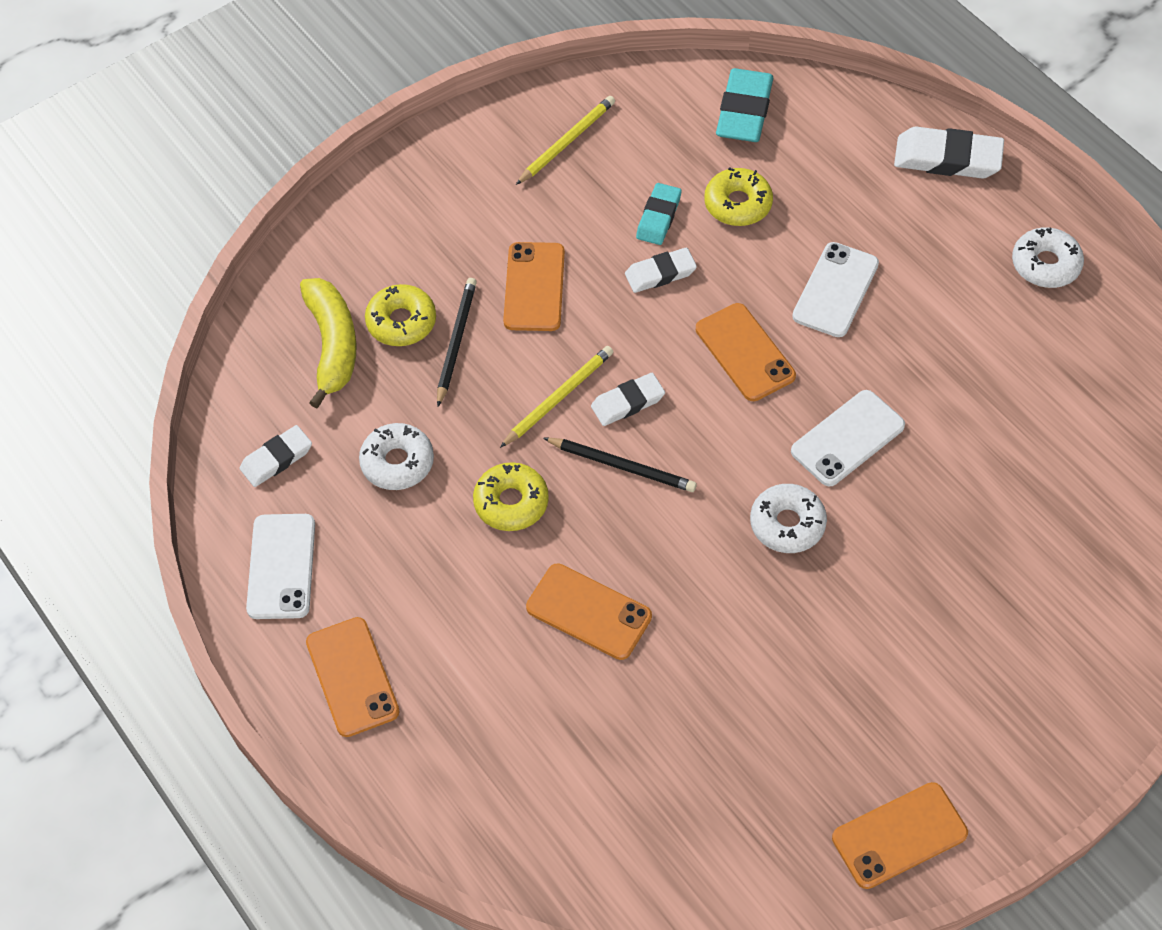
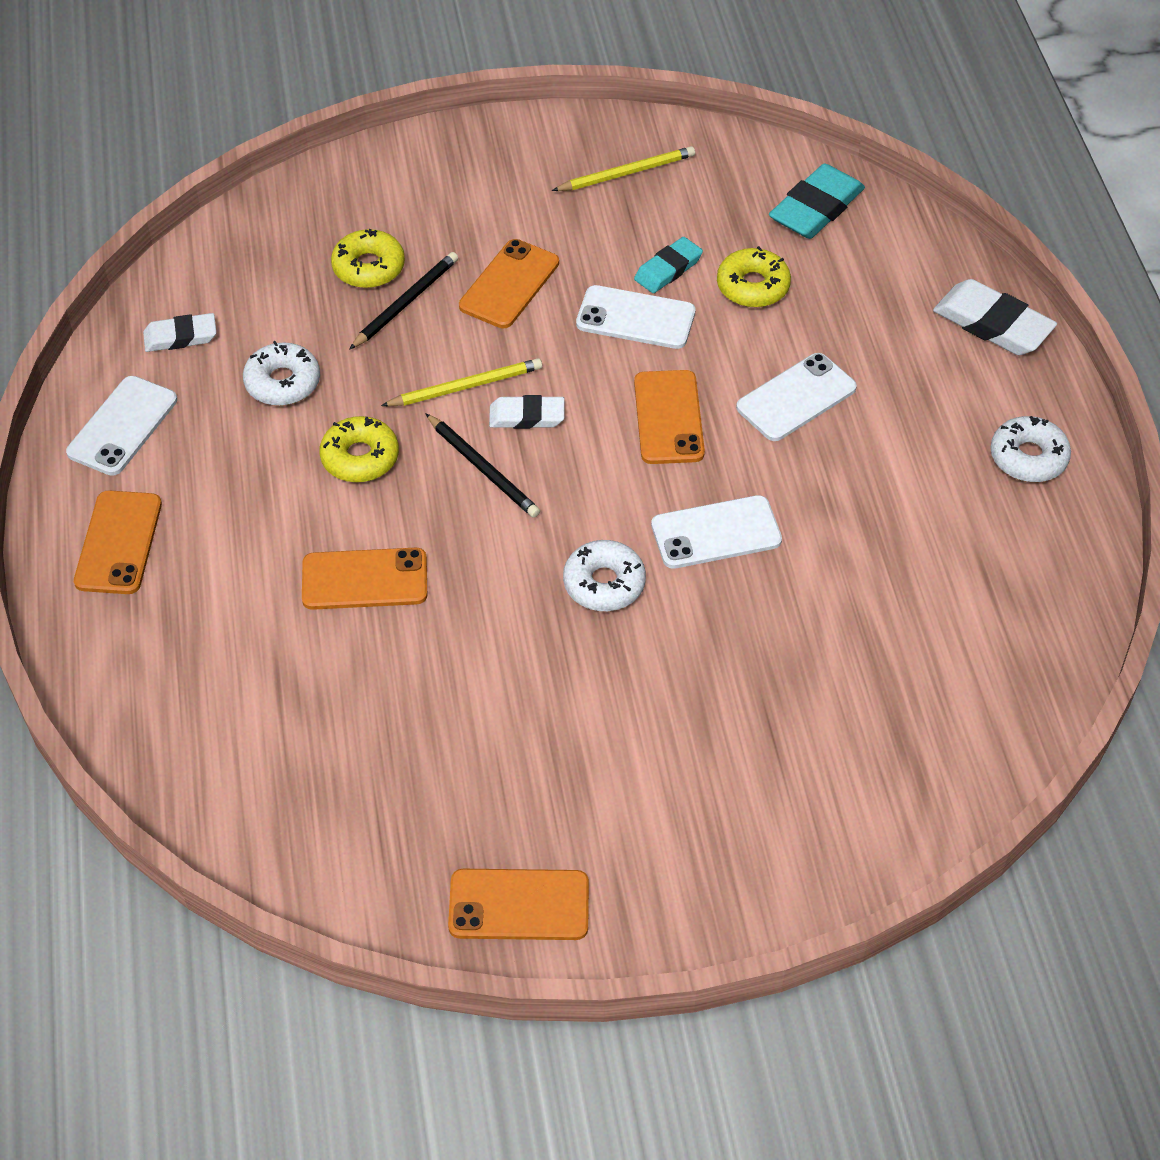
camera: 25 degrees right, 5 degrees down
(332, 344) = (295, 262): yellow banana -> none
(588, 612) = (364, 580): orange phone -> orange phone turned 60 degrees counterclockwise
(660, 273) = (635, 318): white eraser -> white phone

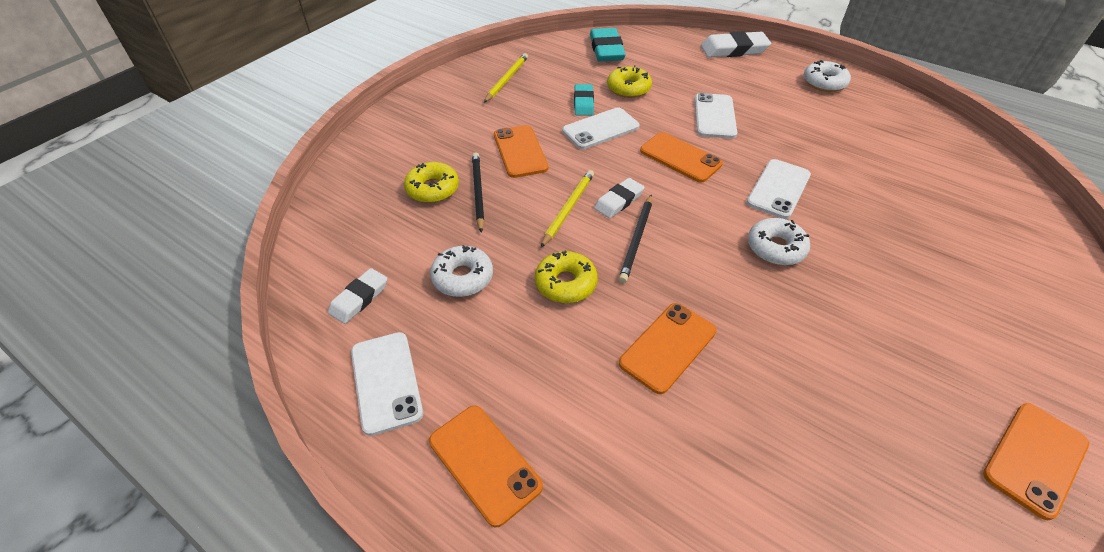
camera: 45 degrees left, 5 degrees down
(483, 468) = (637, 240): black pencil -> black pencil turned 105 degrees clockwise

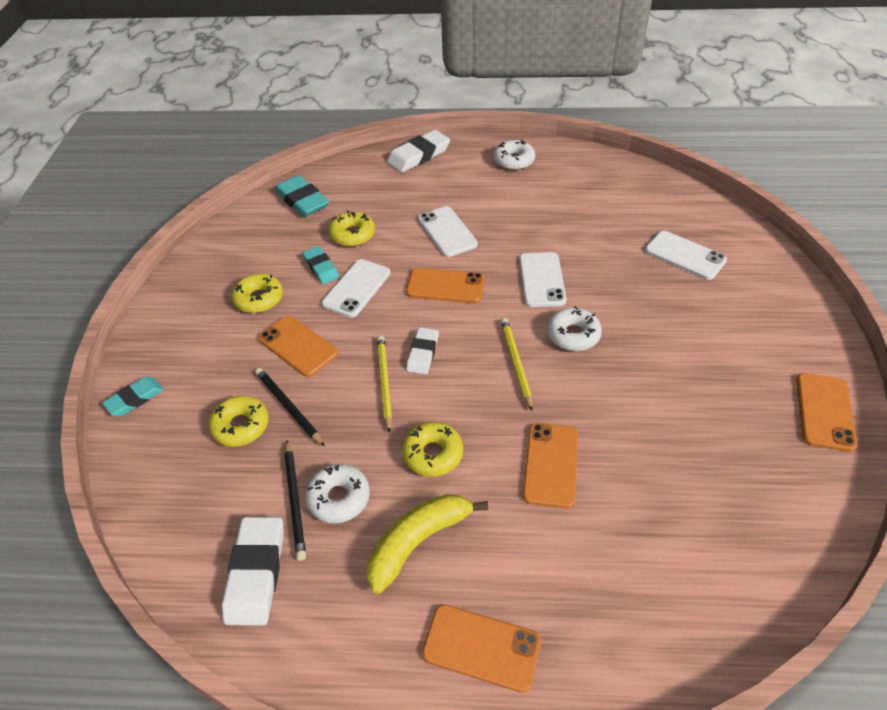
camera: 30 degrees left, 0 degrees up
(359, 298) = (256, 573): white eraser -> white eraser, size x1.59
(376, 137) = (135, 399): none -> turquoise eraser
(386, 382) = (345, 633): white phone -> white phone (685, 255)
(498, 345) = (417, 542): none -> yellow banana
(506, 79) = (226, 274): yellow pencil -> yellow pencil (515, 363)
(517, 106) = (259, 299): none -> yellow donut
(637, 240) = (463, 382): black pencil -> black pencil (295, 501)

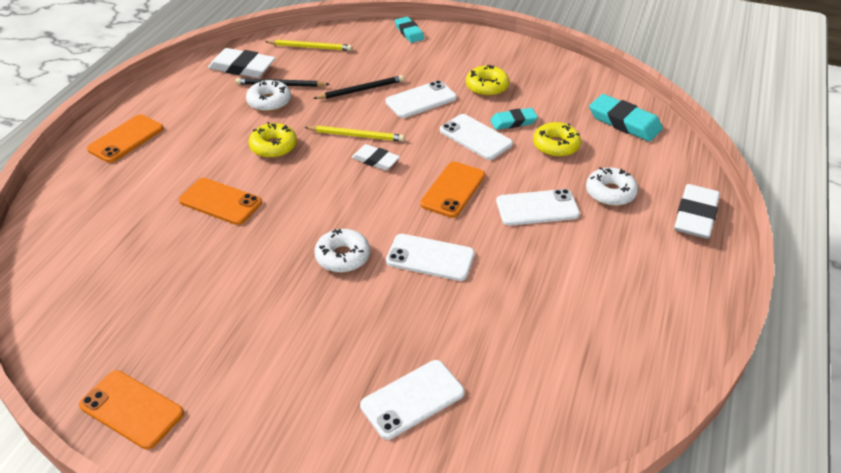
camera: 105 degrees right, 5 degrees down
(241, 426) = (357, 70): yellow donut -> none
(298, 346) = (421, 100): orange phone -> white phone
(302, 200) = (624, 122): turquoise eraser -> turquoise eraser turned 60 degrees clockwise
(417, 542) = (212, 128): yellow banana -> none
(419, 155) = (695, 216): white eraser -> white eraser turned 45 degrees clockwise
(513, 161) = (667, 297): white donut -> white donut (610, 193)
(515, 363) = (332, 210): yellow pencil -> yellow pencil (310, 47)

